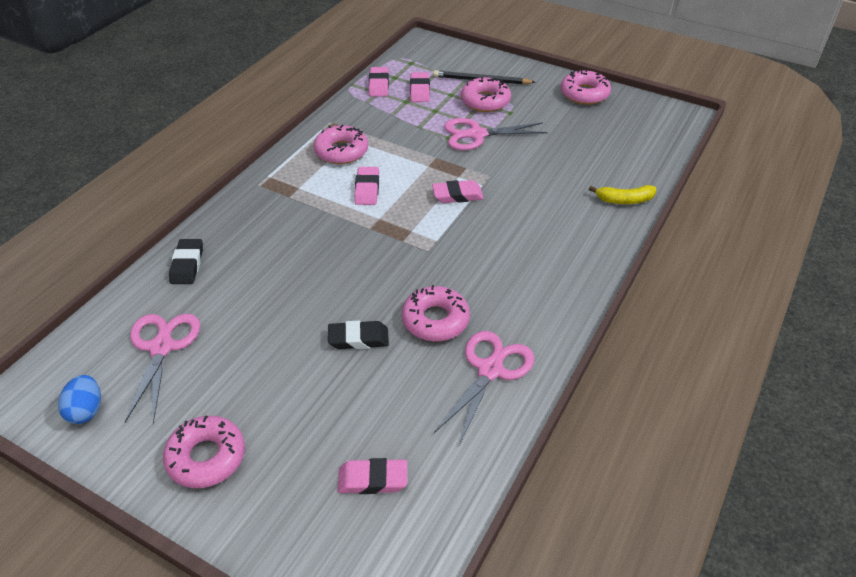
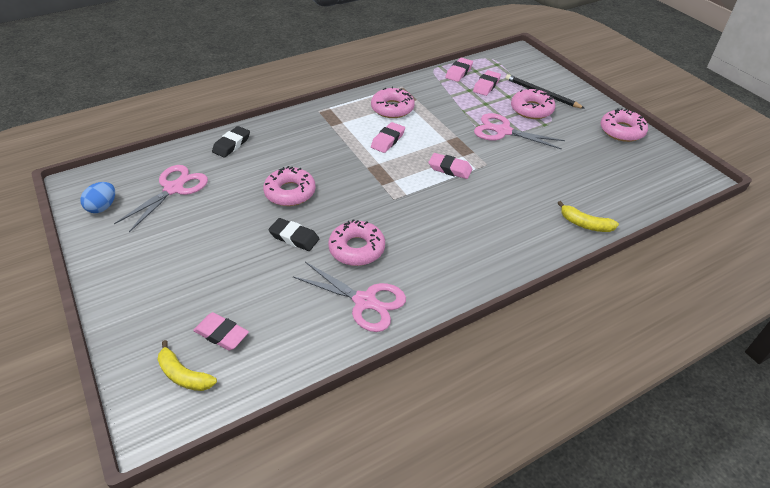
camera: 30 degrees right, 0 degrees up
(206, 457) = (140, 267): pink donut -> pink donut (290, 192)
(370, 544) = (184, 375): none -> yellow banana
(490, 370) = (365, 301): pink scissors -> pink scissors turned 60 degrees clockwise

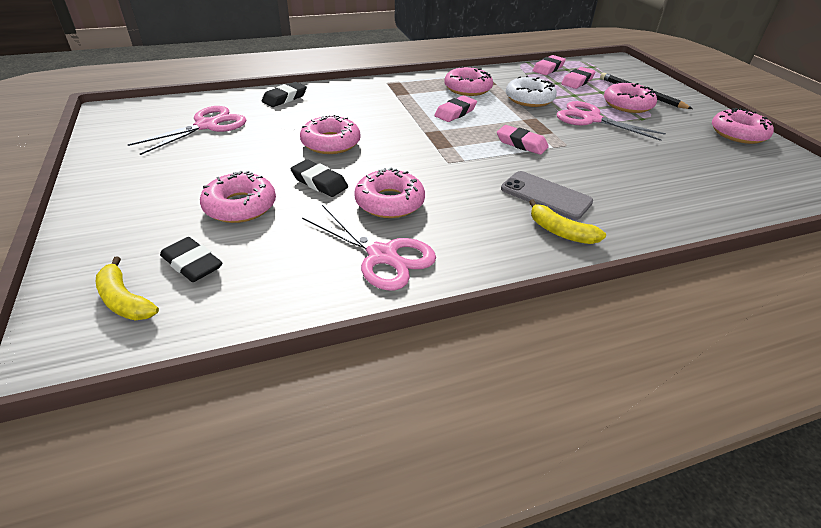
camera: 10 degrees right, 5 degrees down
(103, 207) = (125, 132): blue egg -> none
(221, 334) = (192, 264): pink eraser -> black eraser
(237, 272) = (240, 206): none -> pink donut
(448, 114) = (529, 99): none -> white donut
(477, 222) = (545, 195): none -> grey phone
(585, 224) = (687, 215): yellow banana -> yellow banana (560, 232)

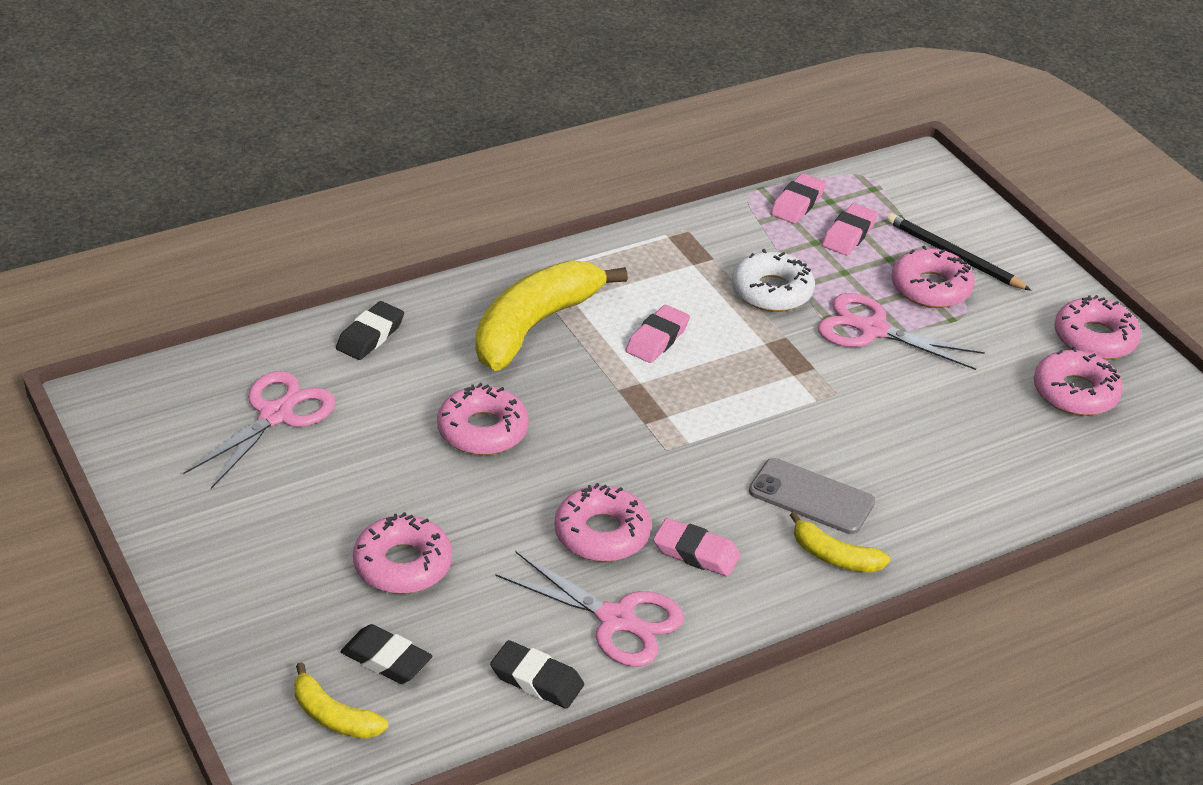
camera: 10 degrees left, 0 degrees up
(319, 182) = (494, 510): black eraser -> black eraser (537, 680)
(383, 102) = (534, 326): none -> yellow banana
(467, 88) = (666, 275): pink donut -> pink donut (1075, 392)
(521, 144) = (769, 398): pink eraser -> pink eraser (696, 553)

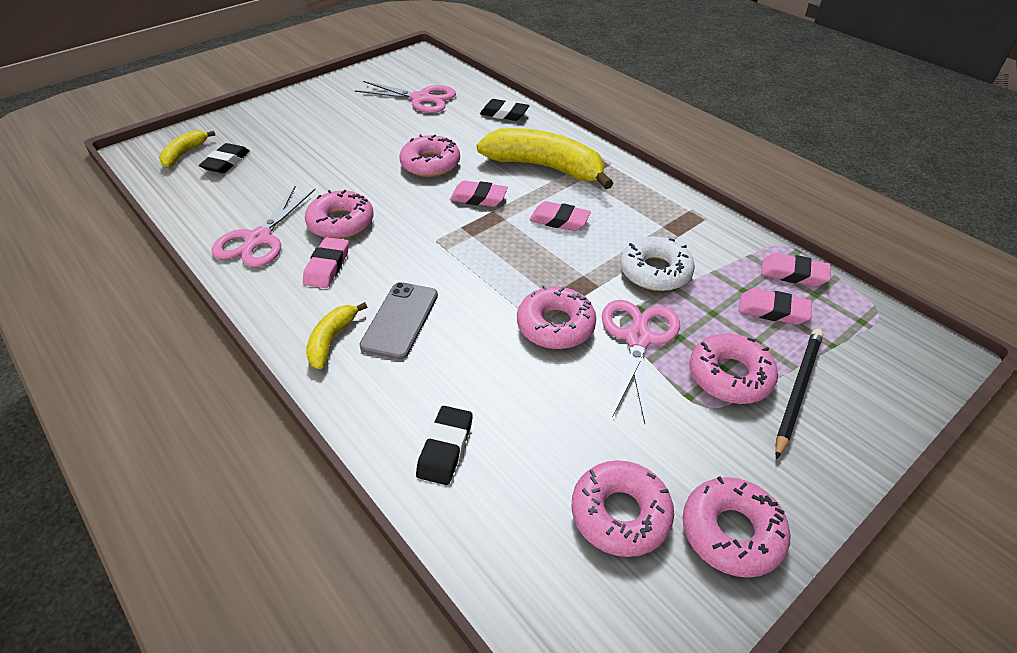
camera: 80 degrees right, 5 degrees up
(403, 564) = (304, 155): pink donut -> pink donut (555, 325)
(537, 680) = (206, 215): black eraser -> black eraser (445, 448)
(586, 397) = (479, 198): none -> pink eraser

